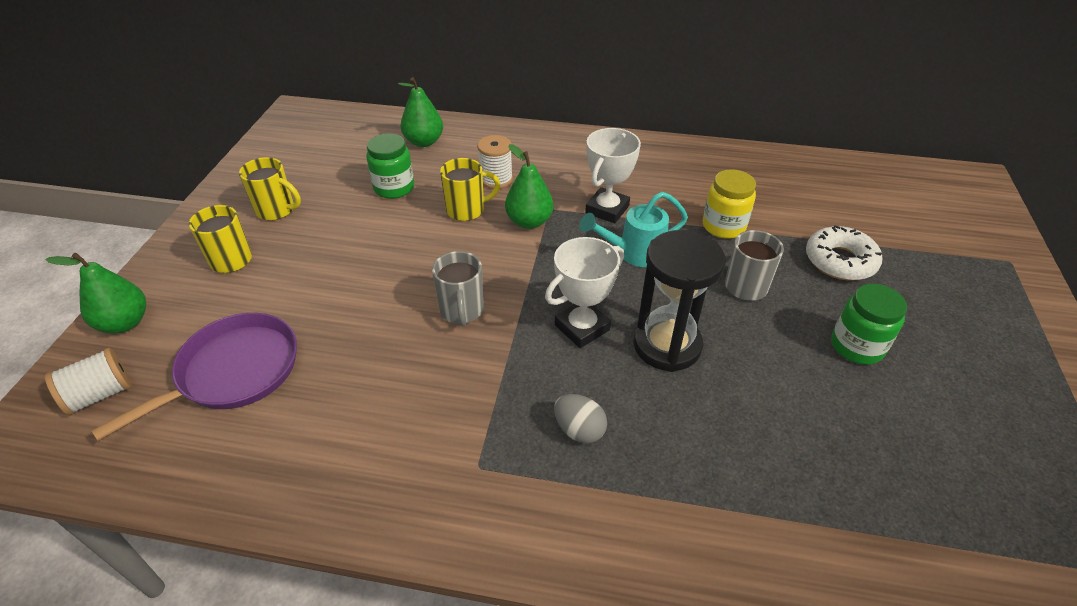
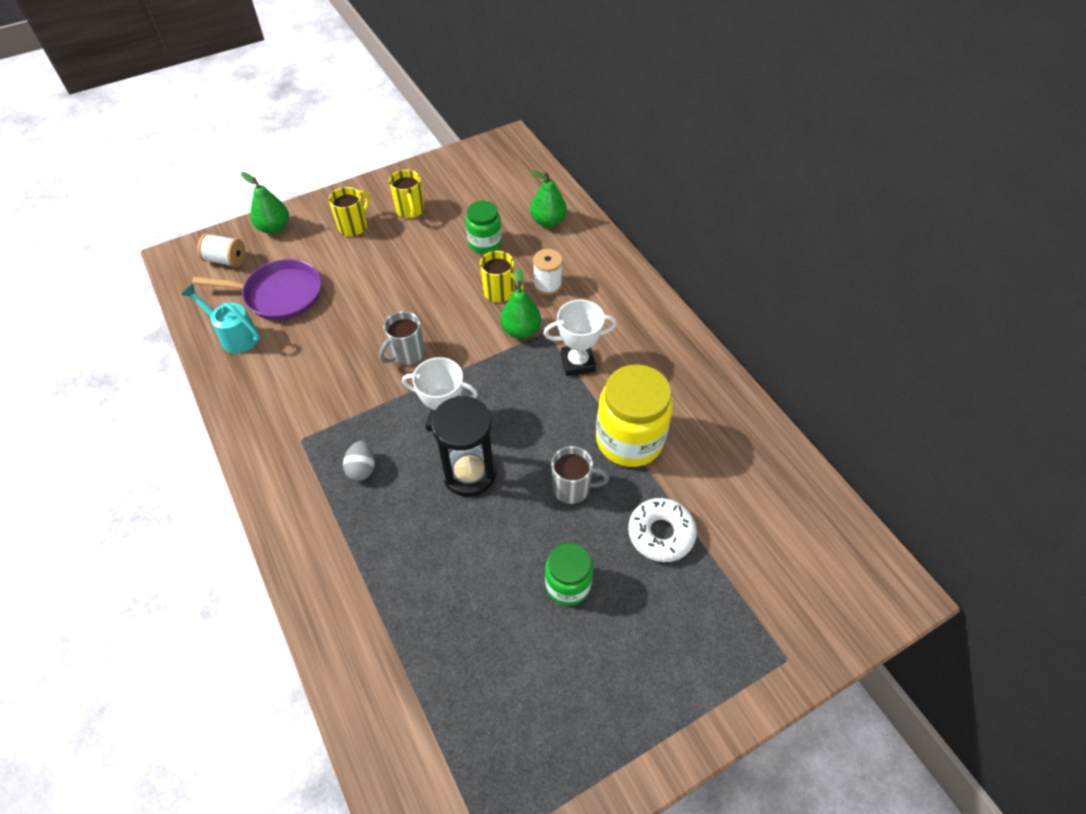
camera: 50 degrees right, 10 degrees up
(634, 253) = (544, 405): turquoise watering can -> turquoise watering can (235, 336)
(723, 226) = (629, 440): yellow jar -> yellow jar, size x1.69

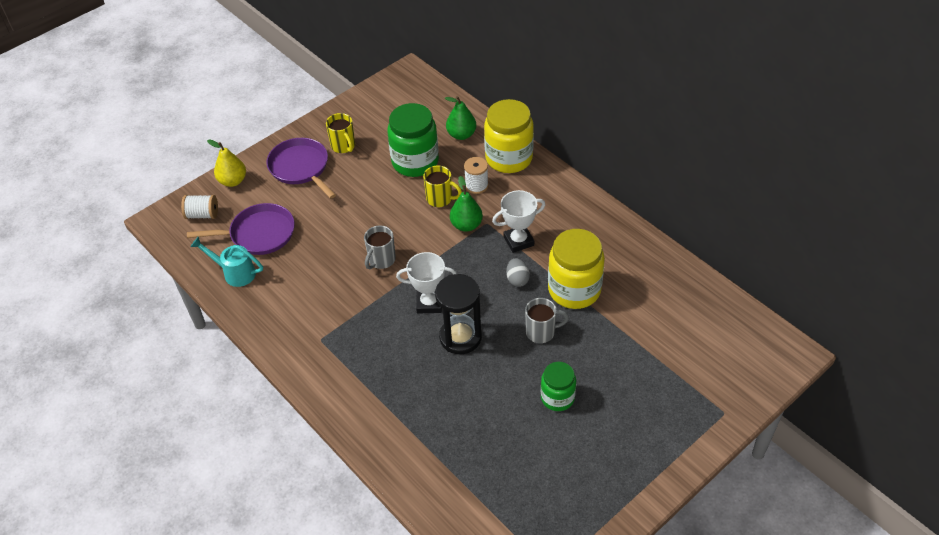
camera: 10 degrees left, 5 degrees down
(274, 228) = (233, 181): green pear -> yellow pear
(354, 226) = (300, 167): yellow mug -> purple pan
(362, 469) = (376, 351): grey egg -> grey egg (517, 279)
(485, 243) = (415, 162): green jar -> green jar, size x1.69
(595, 259) = (509, 158): none -> yellow jar
(661, 533) = (615, 350): white donut -> none

